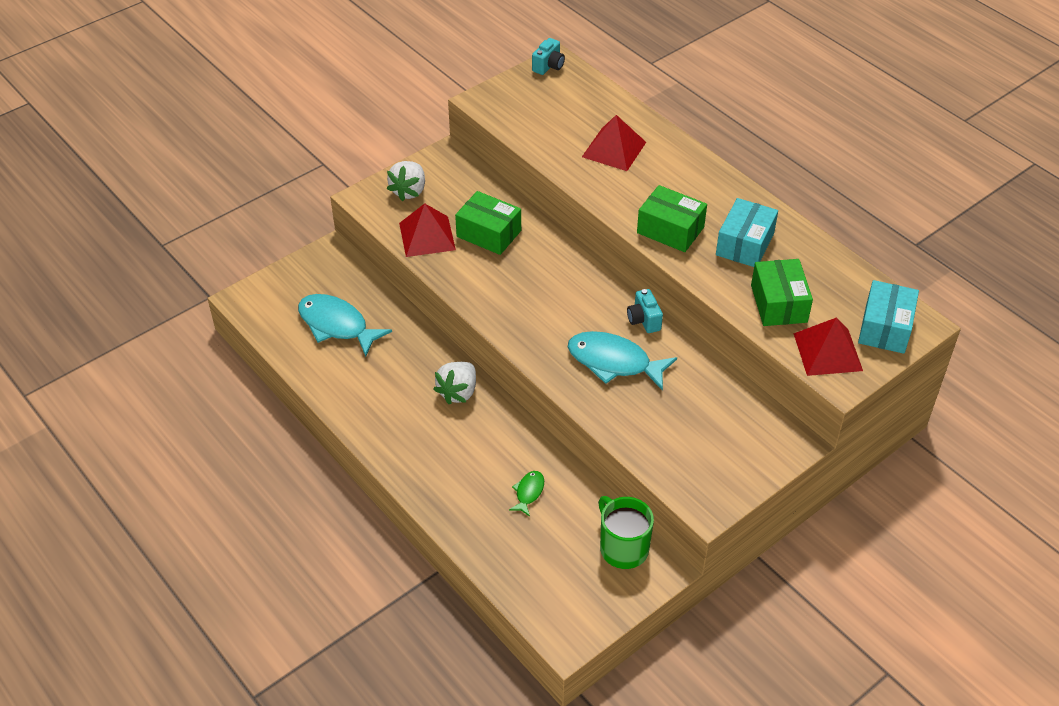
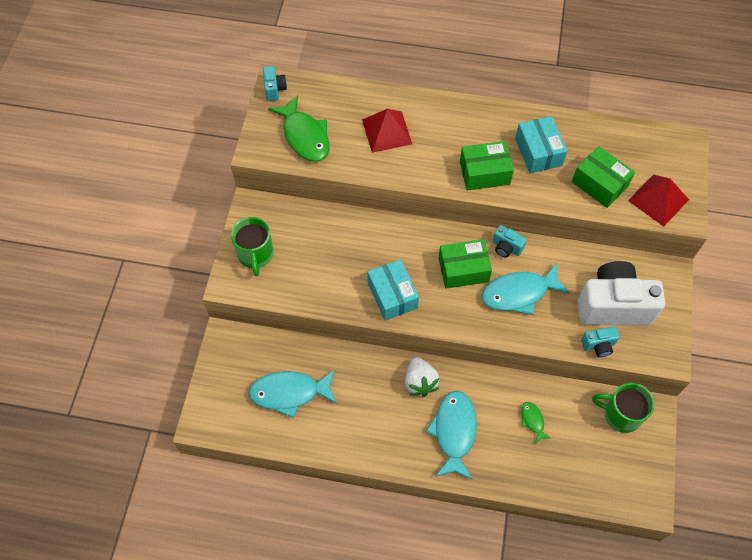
camera: 40 degrees left, 15 degrees up
(409, 191) = (255, 255): white strawberry -> green mug
(427, 236) = (305, 283): red pyramid -> none
(445, 450) = (454, 432): none -> turquoise fish
(489, 233) = (345, 251): green box -> green box (463, 269)
(535, 113) = (305, 136): none -> green fish
(644, 451) = (598, 345): none -> turquoise camera
(698, 431) = (613, 306): none -> white camera
(885, 328) = (671, 158): turquoise box -> turquoise box (392, 295)

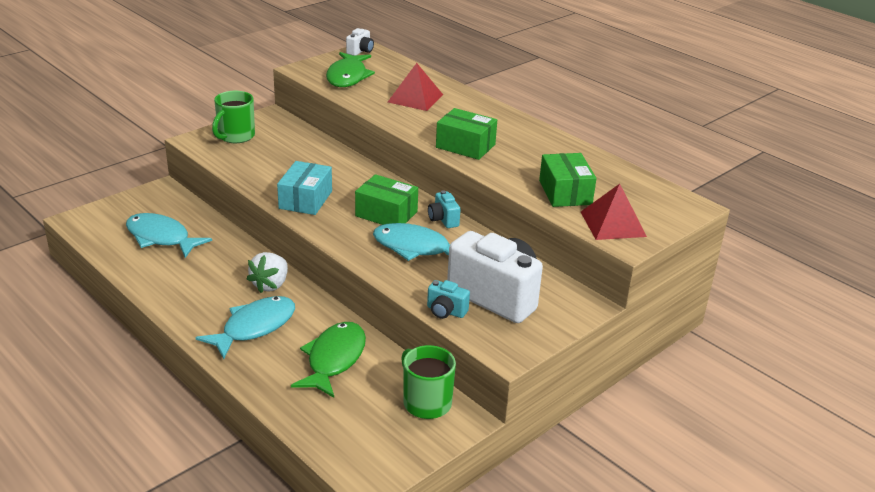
camera: 35 degrees right, 30 degrees down
(274, 89) = (360, 51): turquoise camera -> white camera
(532, 421) = (334, 359): green fish -> green fish, size x2.07
(538, 152) = (532, 155): turquoise box -> none

